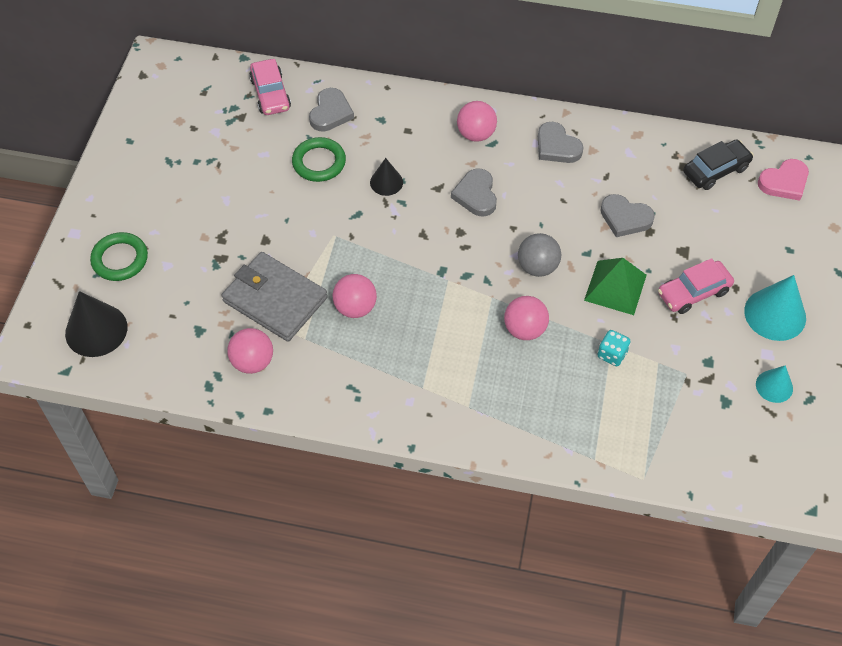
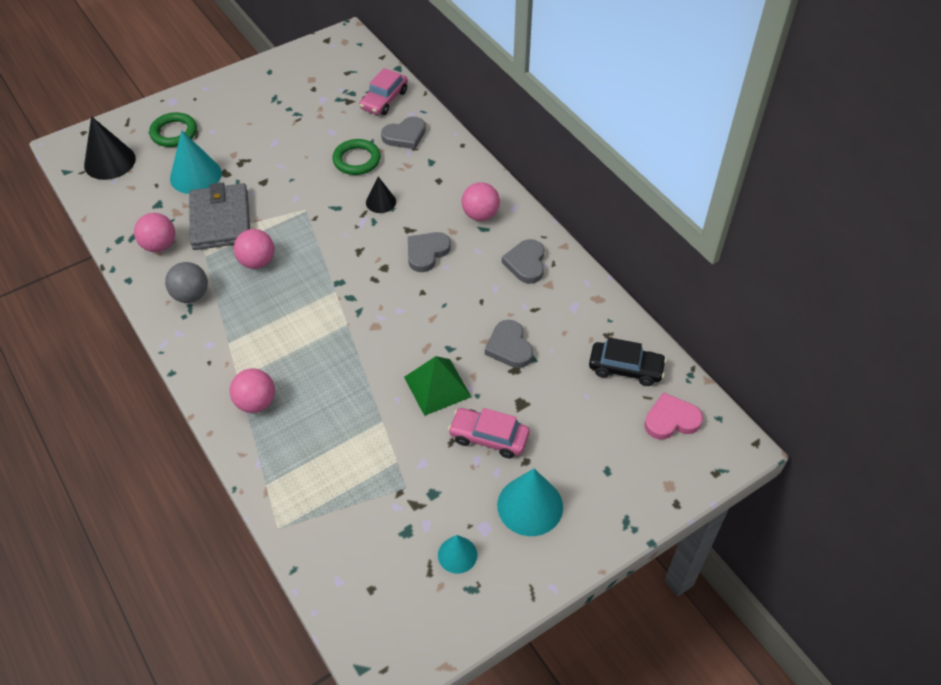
camera: 45 degrees right, 5 degrees down
(197, 280) = (195, 175): none -> turquoise cone
(524, 329) = (339, 362): pink ball -> pink ball (256, 402)
(537, 267) = (403, 330): grey ball -> grey ball (191, 295)
(612, 354) = (372, 428): turquoise dice -> none
(784, 182) = (671, 420): pink heart -> pink heart turned 150 degrees clockwise

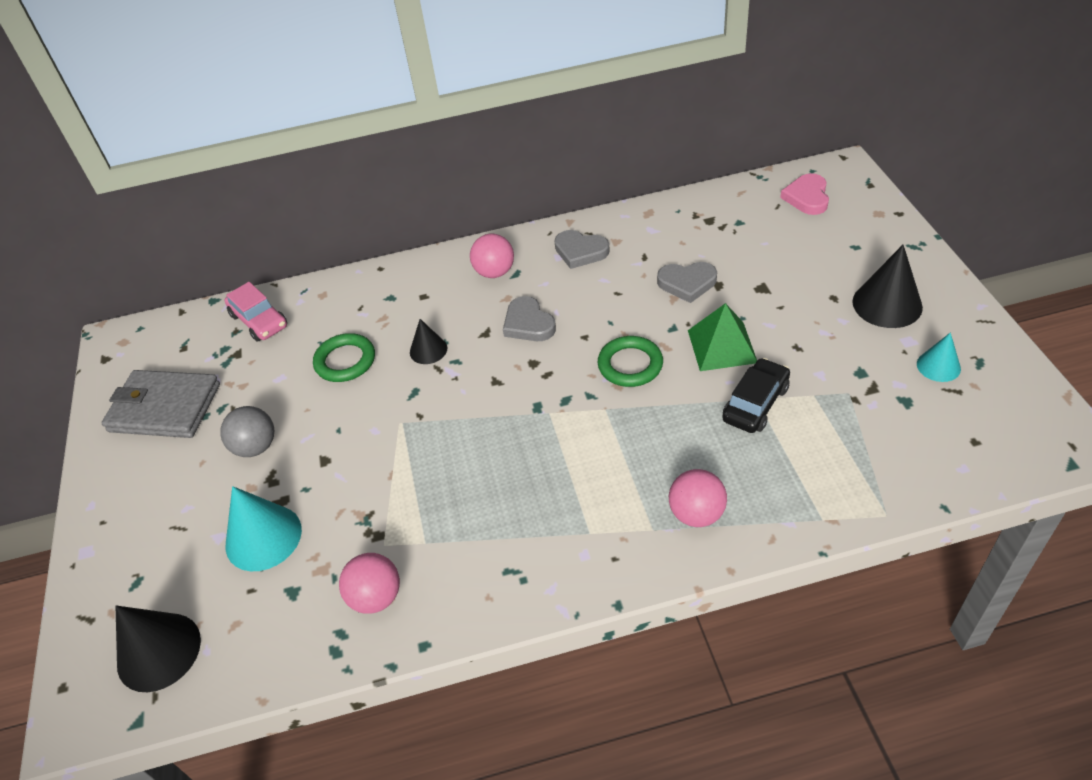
camera: 65 degrees left, 5 degrees down
(174, 133) = (156, 556): green ring -> green ring (630, 365)
(191, 295) = (489, 567): grey ball -> grey ball (256, 447)
(220, 220) = (367, 517): grey wallet -> grey wallet (165, 408)
(257, 262) = (464, 484): pink ball -> none
(405, 136) = (333, 312): grey heart -> none
(489, 437) = (798, 318): pink car -> none
(530, 505) = (887, 304): turquoise cone -> black cone
(625, 368) = (740, 212): black car -> black car (755, 403)

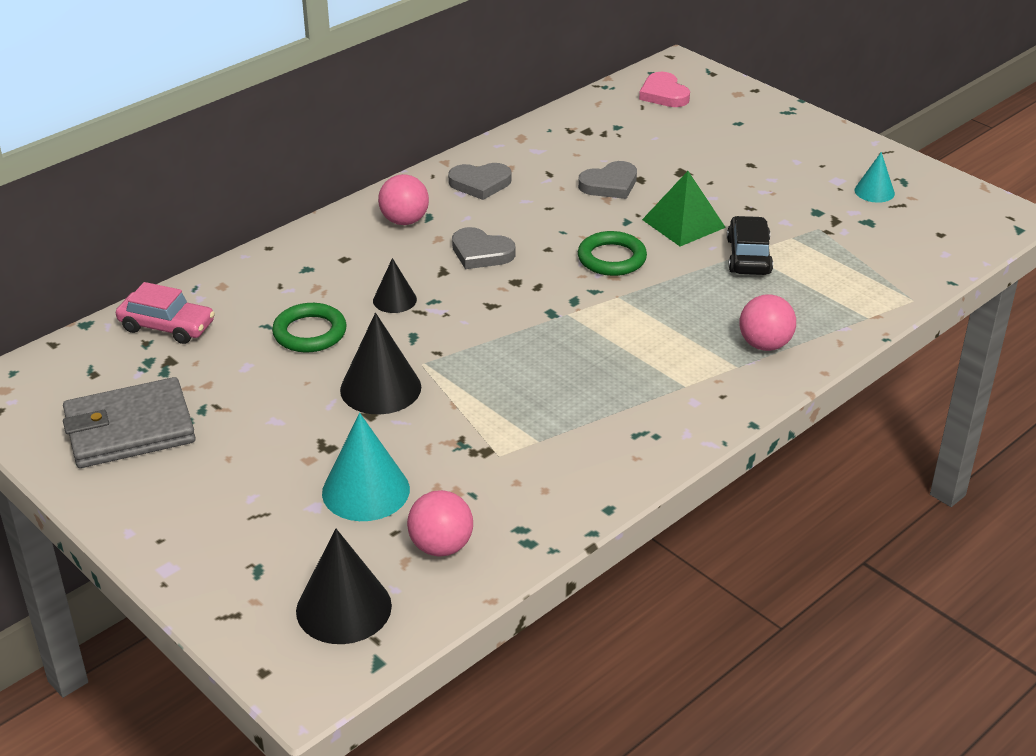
camera: 35 degrees left, 10 degrees down
(256, 447) = (280, 427): grey ball -> none
(376, 597) = (530, 493): pink ball -> pink ball (441, 546)
(887, 304) = (799, 159): black cone -> black cone (380, 388)

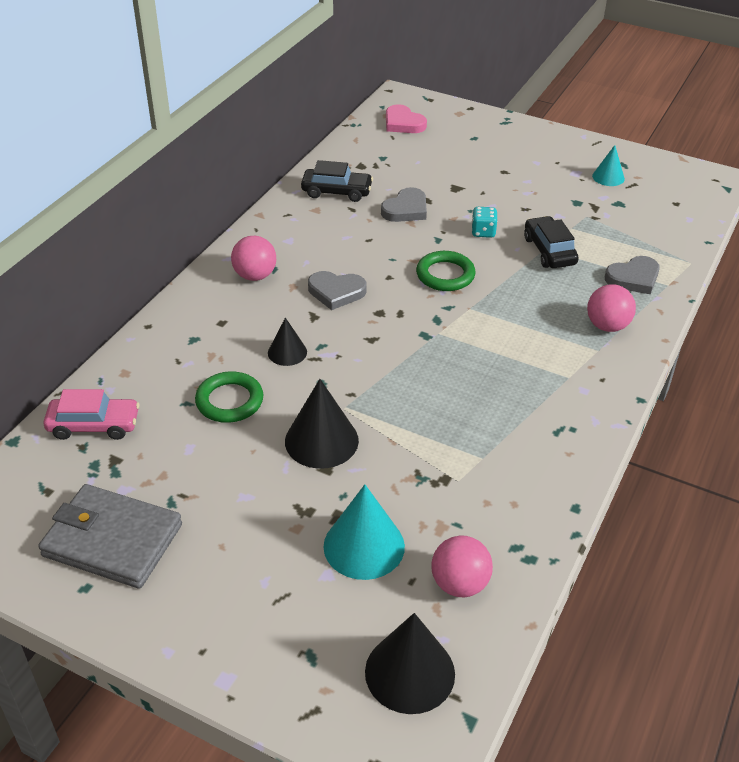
camera: 20 degrees left, 5 degrees up
(130, 429) = (112, 540): grey wallet -> grey wallet turned 60 degrees clockwise
(480, 183) = (300, 229): grey heart -> grey heart (633, 278)
(543, 153) = (336, 192): none -> black car
(683, 223) = (483, 232): green pyramid -> turquoise dice

